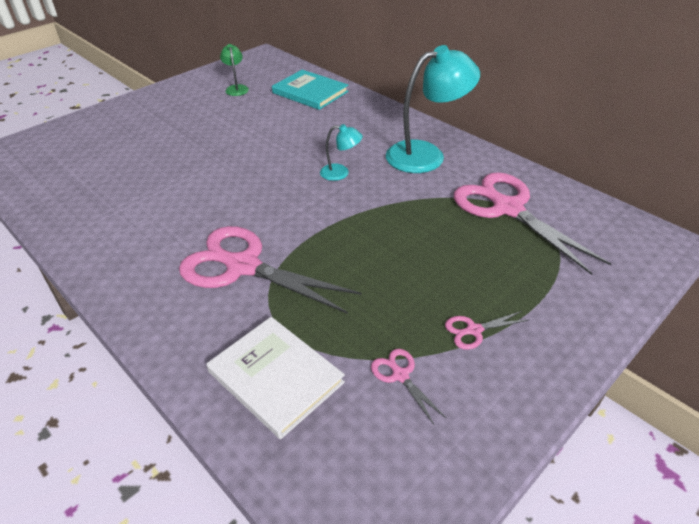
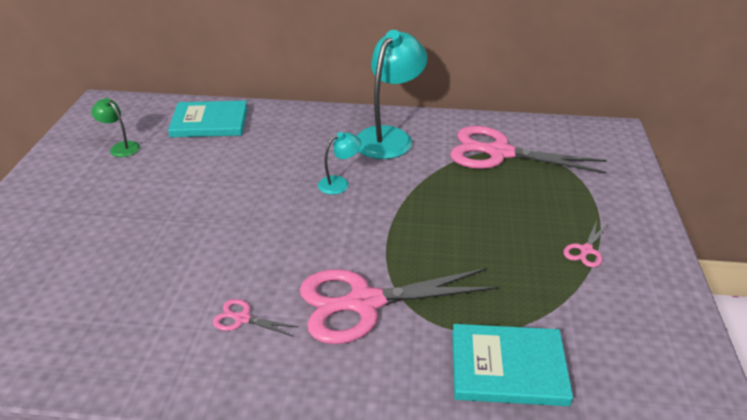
camera: 40 degrees left, 5 degrees down
(275, 377) = (508, 368): white book -> turquoise book
(400, 375) = (583, 309): pink scissors -> pink scissors (242, 318)

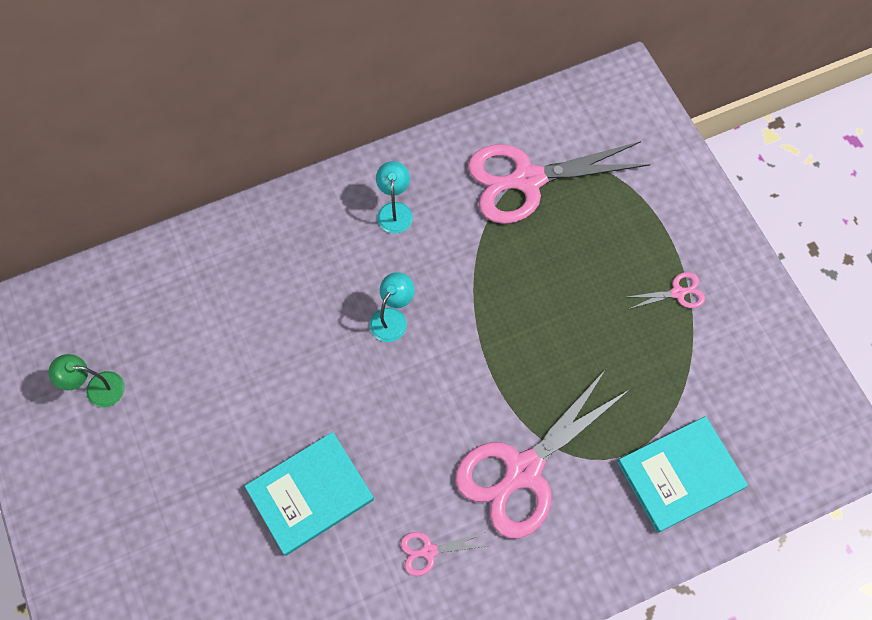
camera: 30 degrees left, 30 degrees up
(209, 122) = (167, 289): turquoise book -> turquoise book (310, 494)
(389, 137) = (394, 210): turquoise lamp -> turquoise lamp, size x0.48
(585, 250) = (678, 293): pink scissors -> pink scissors turned 105 degrees counterclockwise

